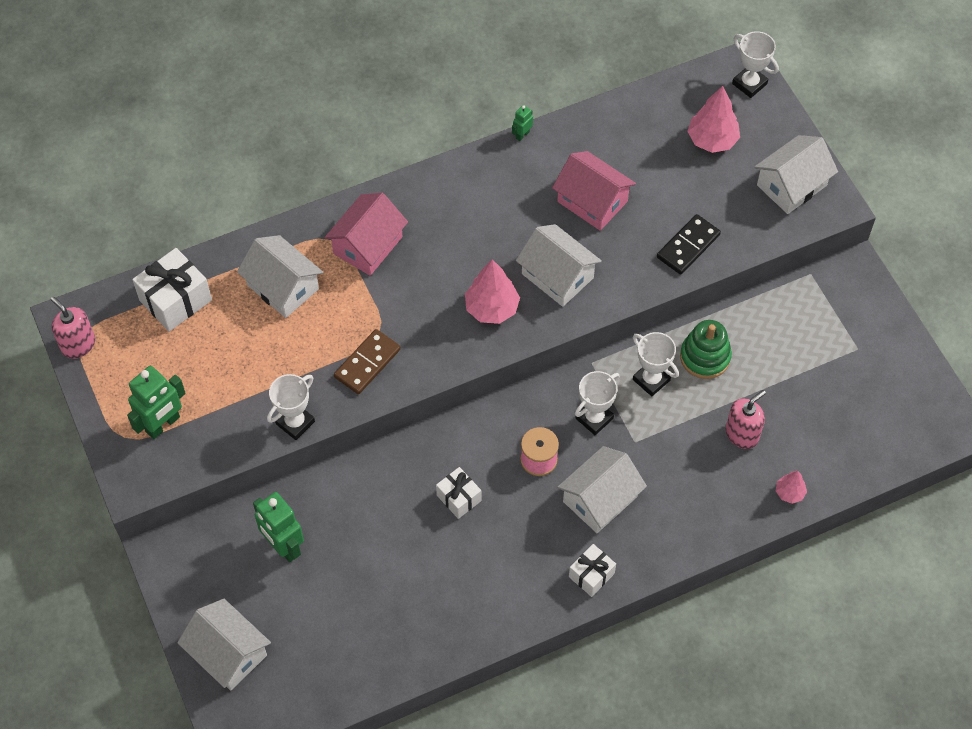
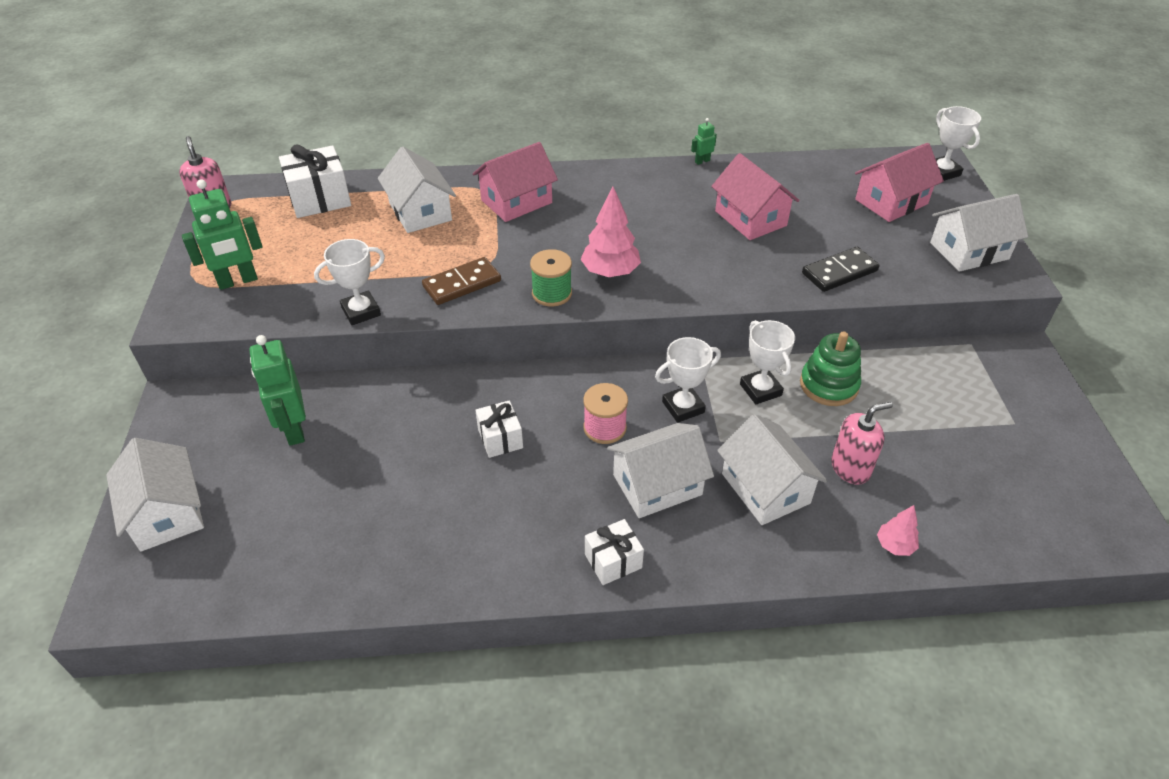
camera: 20 degrees right, 15 degrees down
(451, 349) = (552, 293): none -> green spool
(557, 276) = (690, 263): white house -> white house (765, 488)
(712, 140) = (891, 202): pink tree -> pink house

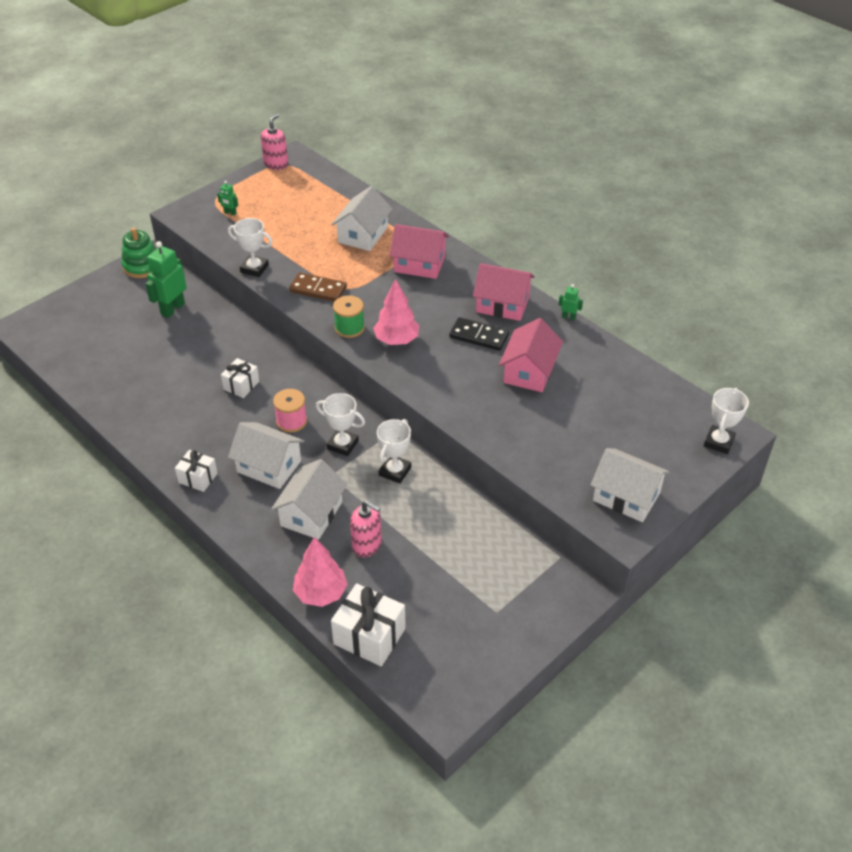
camera: 50 degrees right, 0 degrees up
(167, 512) = (84, 305): white house -> none
(238, 281) = (230, 213): green robot -> green robot, size x0.48
(320, 199) = (328, 193): white gift -> white gift (369, 636)
(828, 385) = (434, 501): green stacking toy -> green stacking toy (142, 266)
(839, 272) = (519, 441): black domino -> black domino (479, 336)
(891, 202) = (639, 431): pink house -> pink house (502, 304)
(894, 545) = (321, 593): pink tree -> pink tree, size x1.81

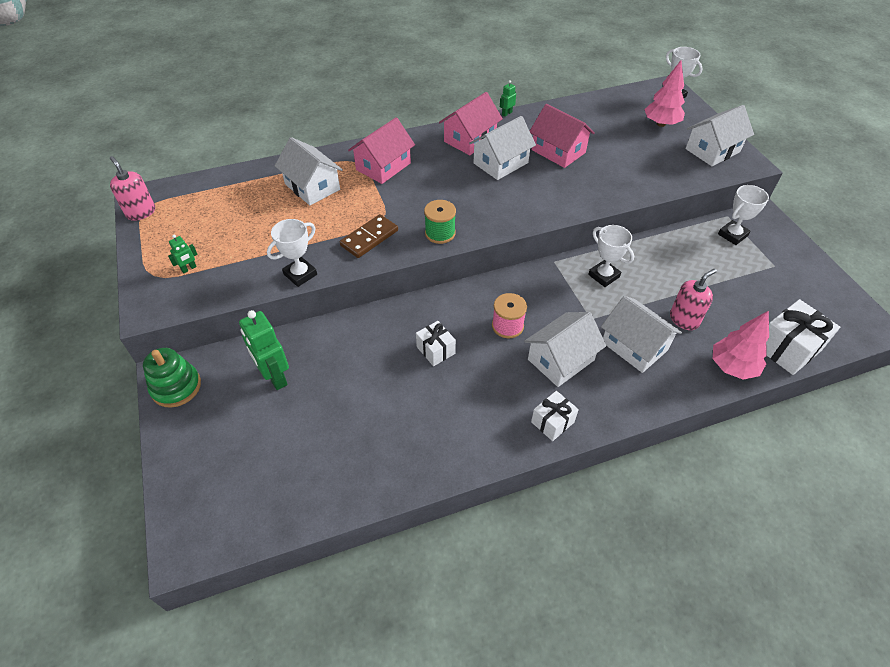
camera: 65 degrees left, 5 degrees up
(342, 445) = (556, 299): white trophy -> white trophy (732, 235)
(396, 340) = (476, 209): pink tree -> pink tree (661, 124)
(479, 336) = (500, 163): black domino -> white house

